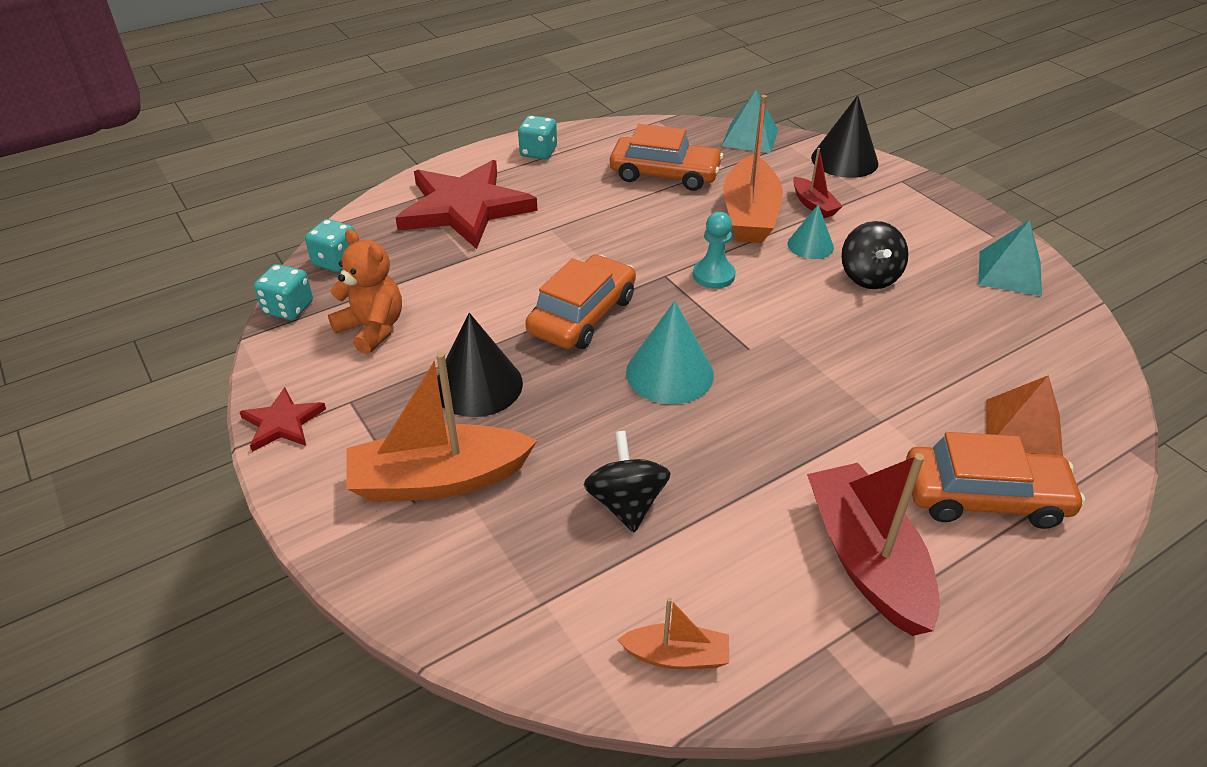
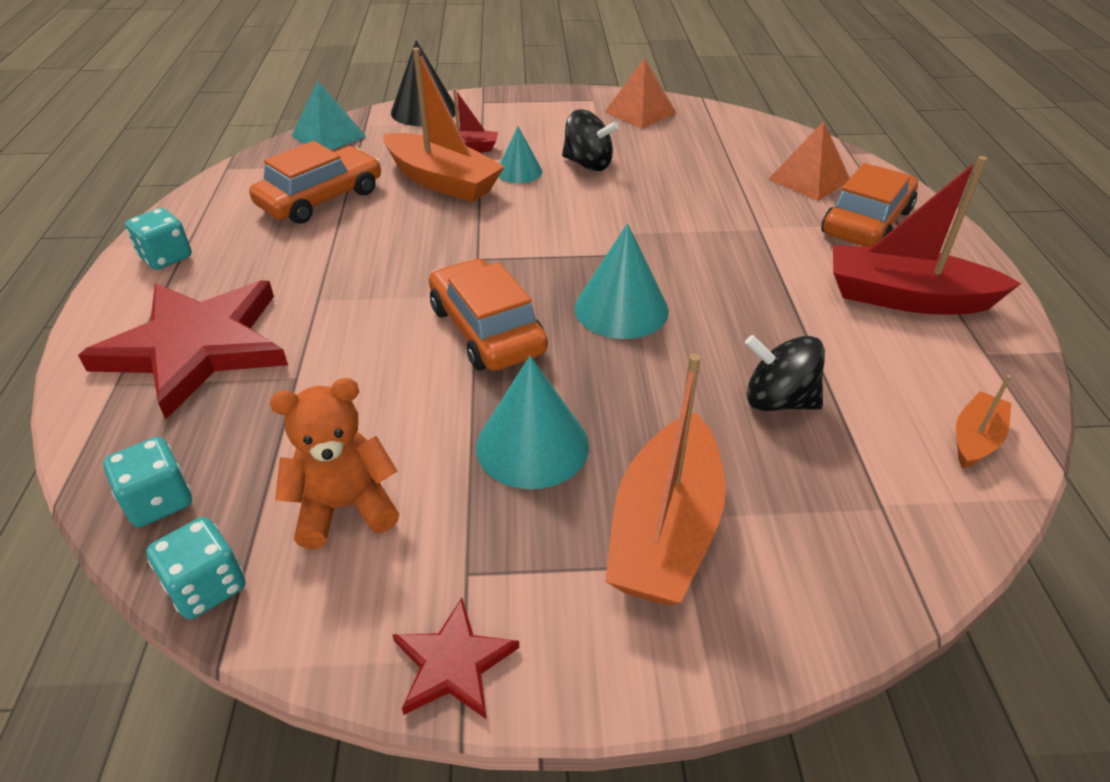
camera: 60 degrees left, 0 degrees up
(478, 385) = (532, 445): black cone -> turquoise cone
(713, 275) = (507, 232): turquoise pawn -> none
(1010, 273) = (640, 112): turquoise pyramid -> orange pyramid

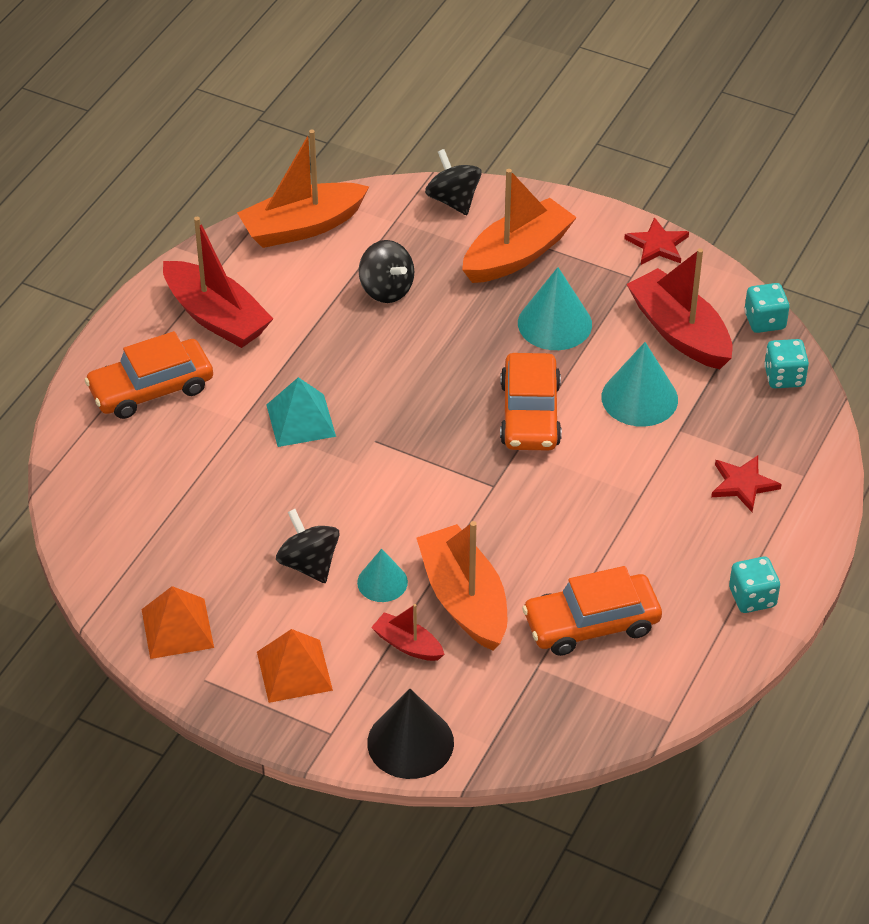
camera: 150 degrees left, 5 degrees up
(196, 347) = (743, 484): red star -> red star, size x0.46
(329, 136) = (541, 736): turquoise pyramid -> turquoise pyramid (301, 420)
(345, 507) = (679, 332): orange teddy bear -> red boat
(621, 309) = (422, 391): turquoise cone -> turquoise cone (639, 398)
(809, 179) = (133, 454): orange pyramid -> orange pyramid (294, 671)
(846, 587) = (453, 200): none -> black spinning top
(975, 439) = (302, 226): orange boat -> orange boat, size x1.98

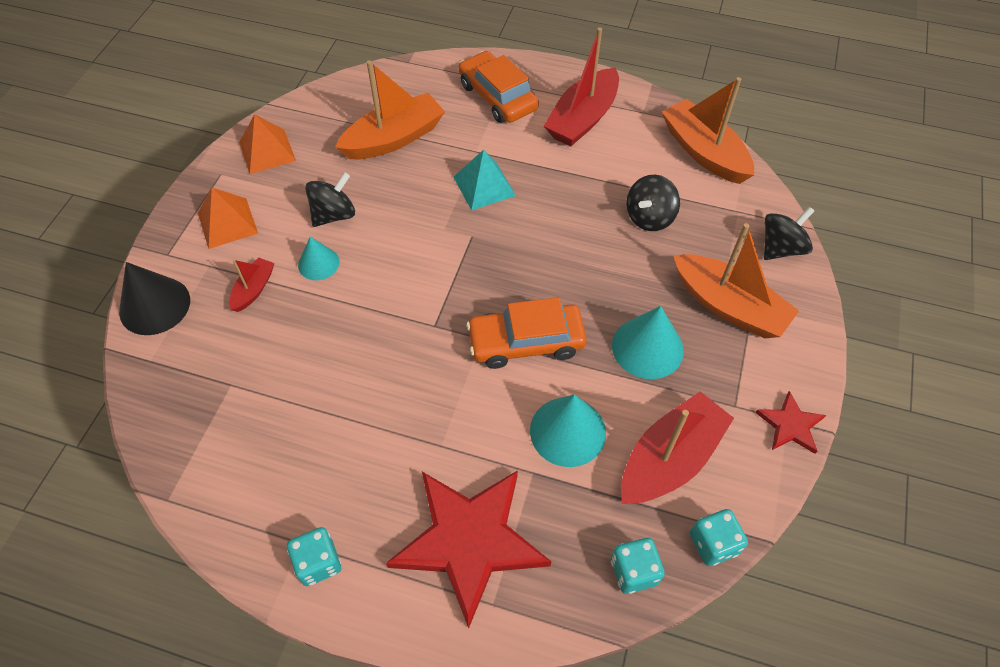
camera: 80 degrees right, 10 degrees up
(464, 599) = (303, 321): orange boat -> orange boat (394, 138)
(591, 623) = (280, 421): orange car -> none
(743, 484) = (469, 541): red star -> red star, size x2.17

